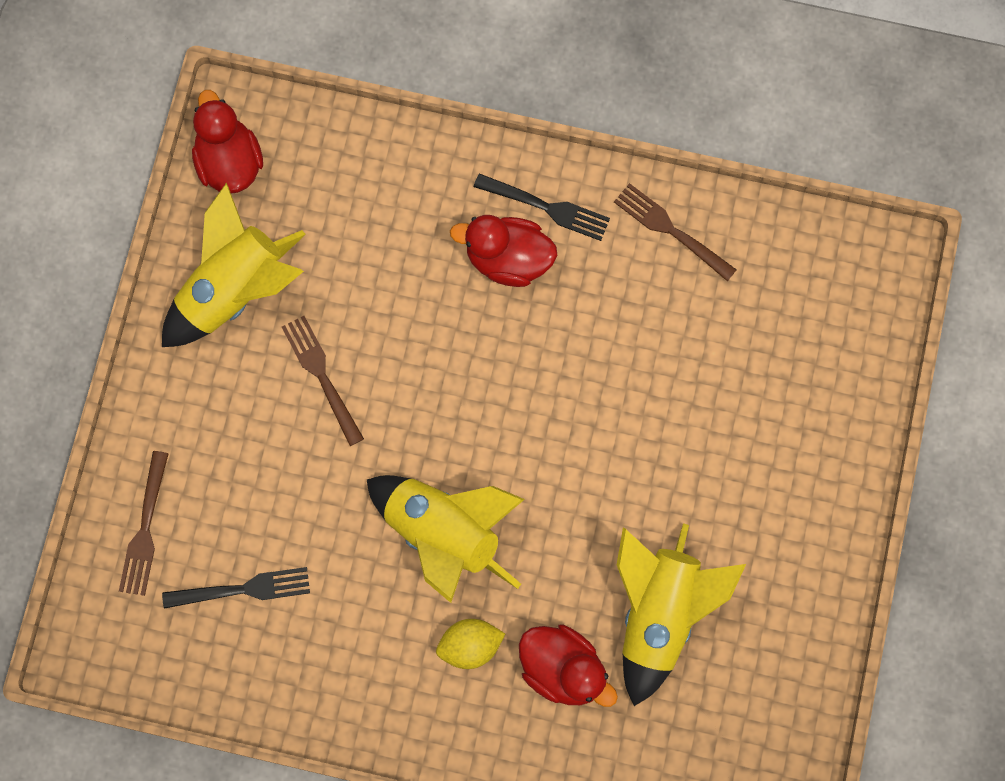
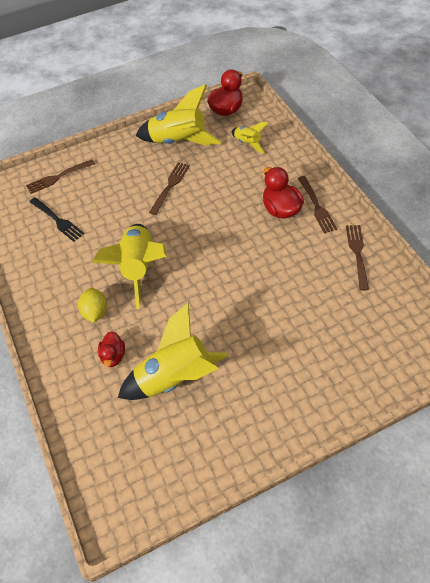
camera: 55 degrees right, 20 degrees down
(336, 194) = (247, 143): none -> yellow rocket
(470, 646) = (95, 312): yellow lemon -> yellow lemon turned 45 degrees clockwise
(545, 207) = (316, 206): black fork -> brown fork
(563, 669) = (113, 356): red duck -> red duck, size x0.62

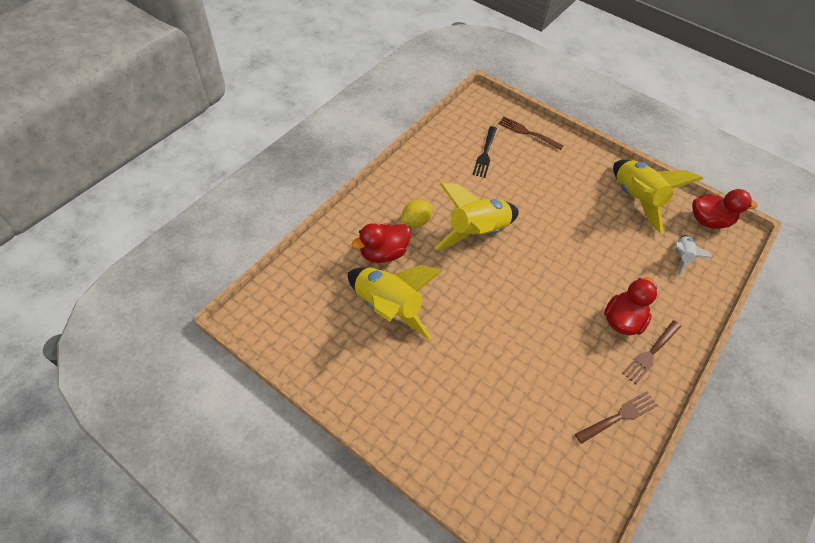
camera: 55 degrees right, 0 degrees up
(113, 356) = (383, 253): red duck -> red duck, size x1.61
(170, 186) = (579, 216): brown fork -> none
(247, 143) = (681, 257): yellow rocket -> white rocket

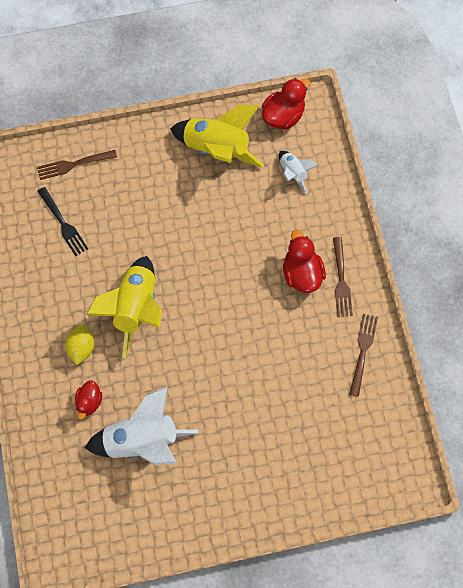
camera: 45 degrees left, 15 degrees up
(383, 253) = (89, 402): red duck -> red duck, size x0.62
(388, 307) = (142, 440): yellow rocket -> white rocket

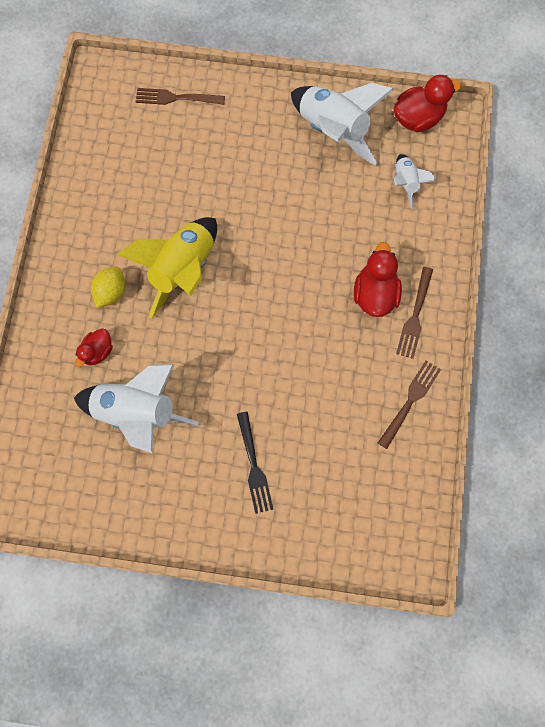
camera: 20 degrees right, 5 degrees up
(62, 223) = (141, 155): black fork -> black fork (253, 465)
(217, 149) = (333, 131): yellow rocket -> white rocket

